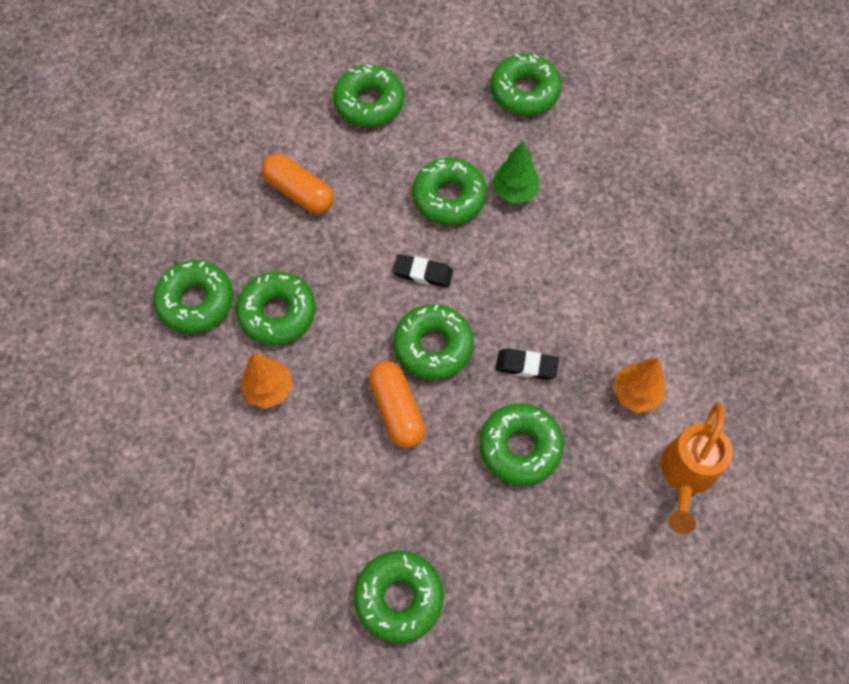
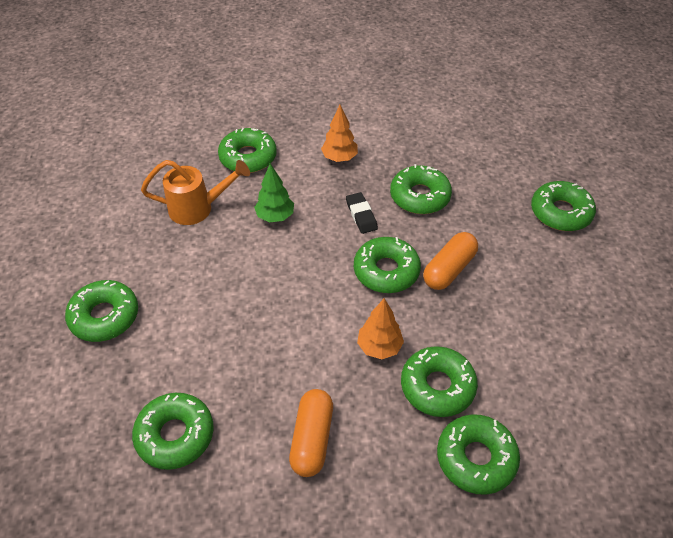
camera: 120 degrees left, 15 degrees down
(269, 389) = (501, 355): orange tree -> orange tree (379, 347)
(423, 273) = (331, 305): black eraser -> none
(449, 197) = (248, 321): green donut -> green donut (248, 157)
(514, 191) = (217, 280): green tree -> green tree (275, 216)
(685, 475) = (375, 122): orange watering can -> orange watering can (198, 208)

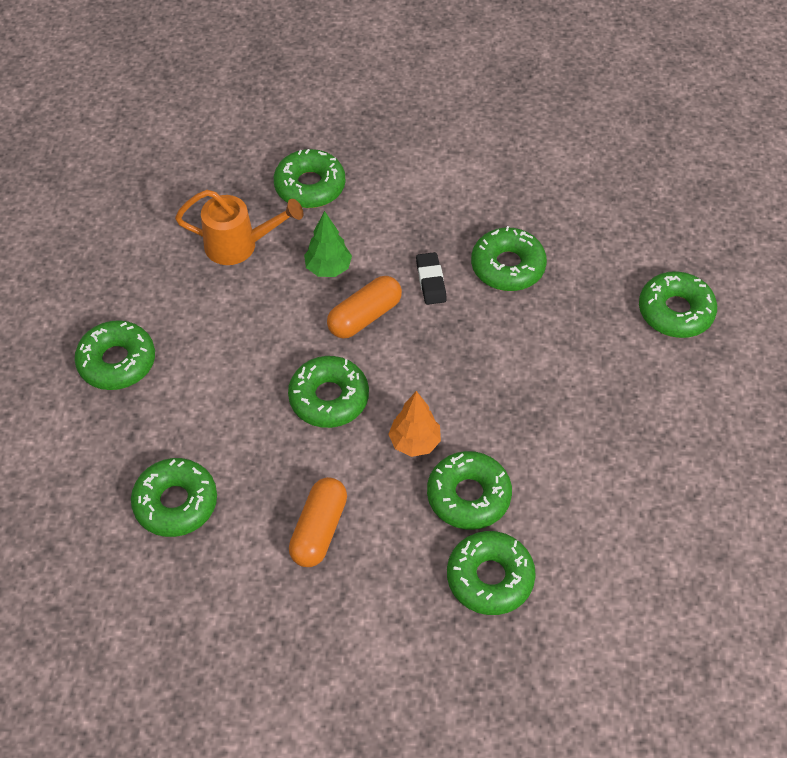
camera: 10 degrees right, 5 degrees up
(339, 158) = (421, 202): orange tree -> none
(386, 271) = (444, 355): green donut -> green donut (329, 398)
(449, 269) = (518, 363): orange capsule -> orange capsule (364, 316)

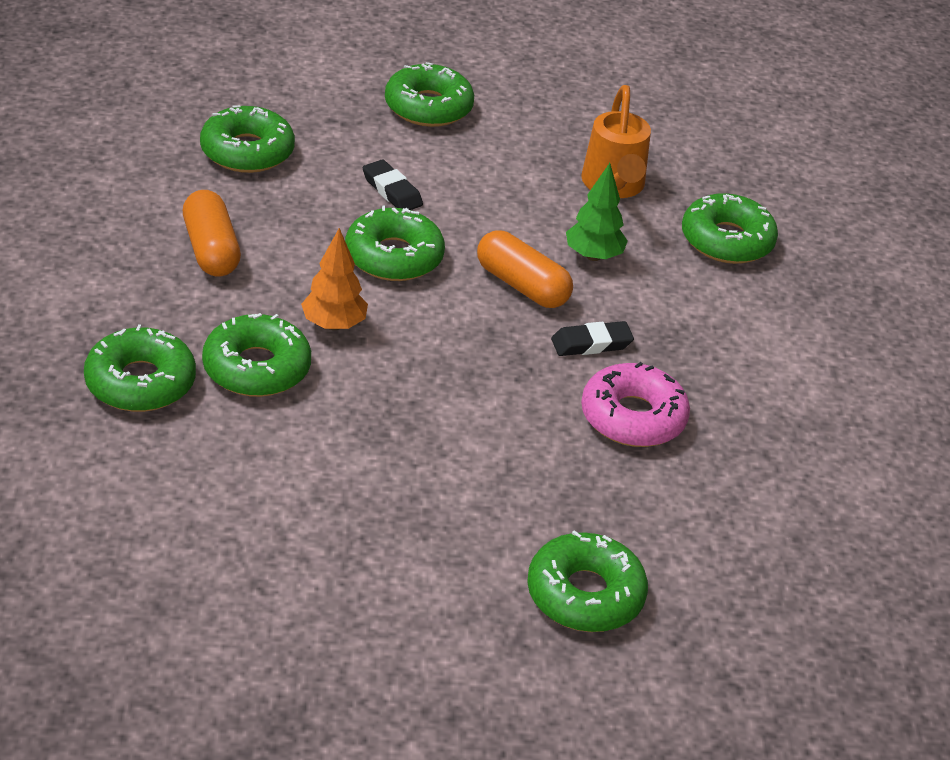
camera: 80 degrees right, 15 degrees down
(239, 395) = (392, 191): none -> black eraser
(319, 530) = (211, 249): orange capsule -> orange capsule turned 60 degrees clockwise
(507, 266) = (633, 417): green donut -> pink donut

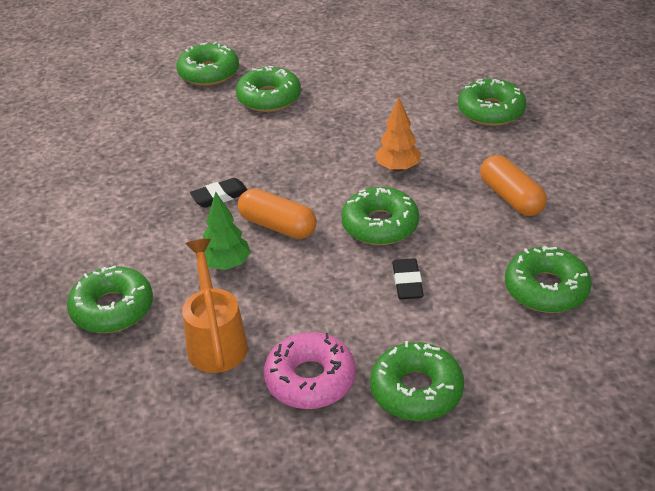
camera: 175 degrees right, 0 degrees up
(256, 368) = (430, 133): green donut -> green donut (269, 98)
(392, 191) = (407, 282): black eraser -> black eraser turned 45 degrees clockwise
(633, 417) = (188, 157): pink donut -> pink donut (310, 379)

